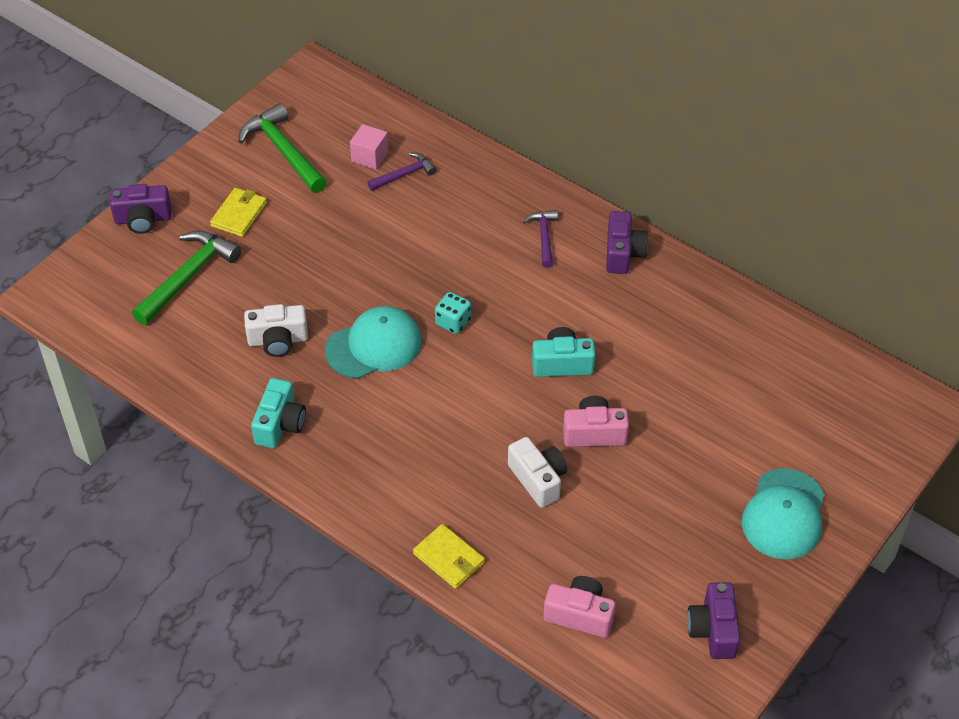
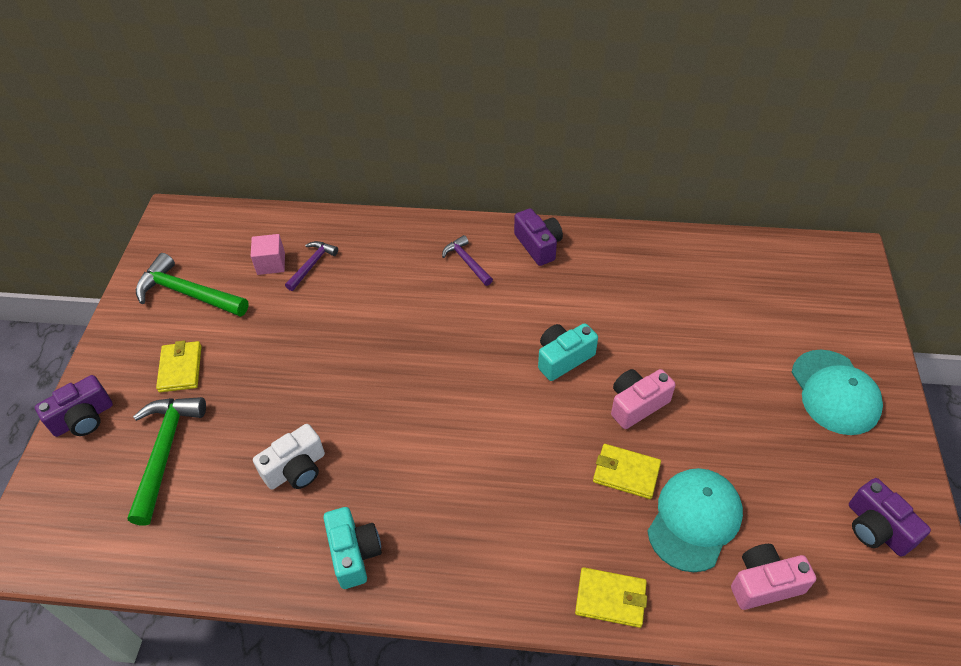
camera: 30 degrees left, 0 degrees up
(374, 346) = (391, 427): turquoise cap -> turquoise cap (694, 520)
(453, 322) = (445, 369): turquoise dice -> none
(538, 479) = (626, 473): white camera -> yellow wallet

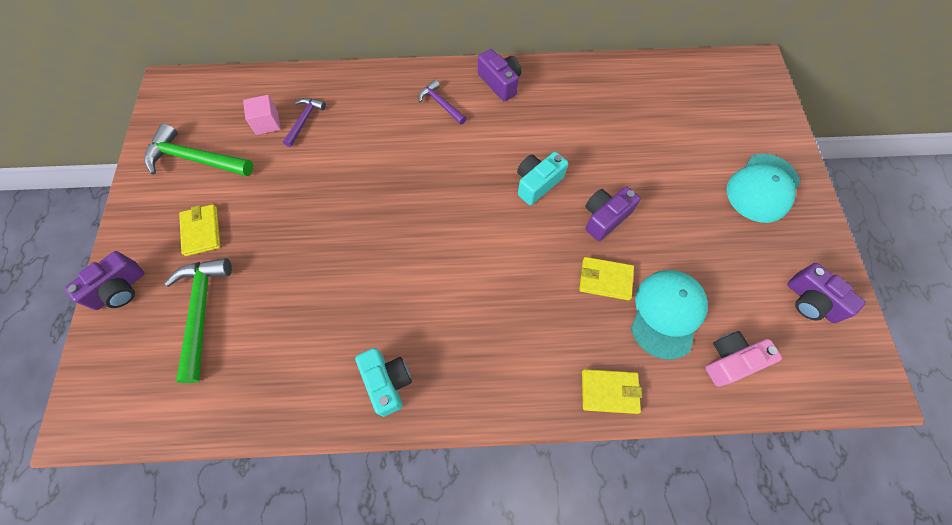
camera: 10 degrees left, 15 degrees up
(296, 469) = (323, 312): white camera -> none
(637, 404) = (605, 217): pink camera -> purple camera
(835, 392) = (762, 188): turquoise cap -> turquoise cap turned 60 degrees clockwise

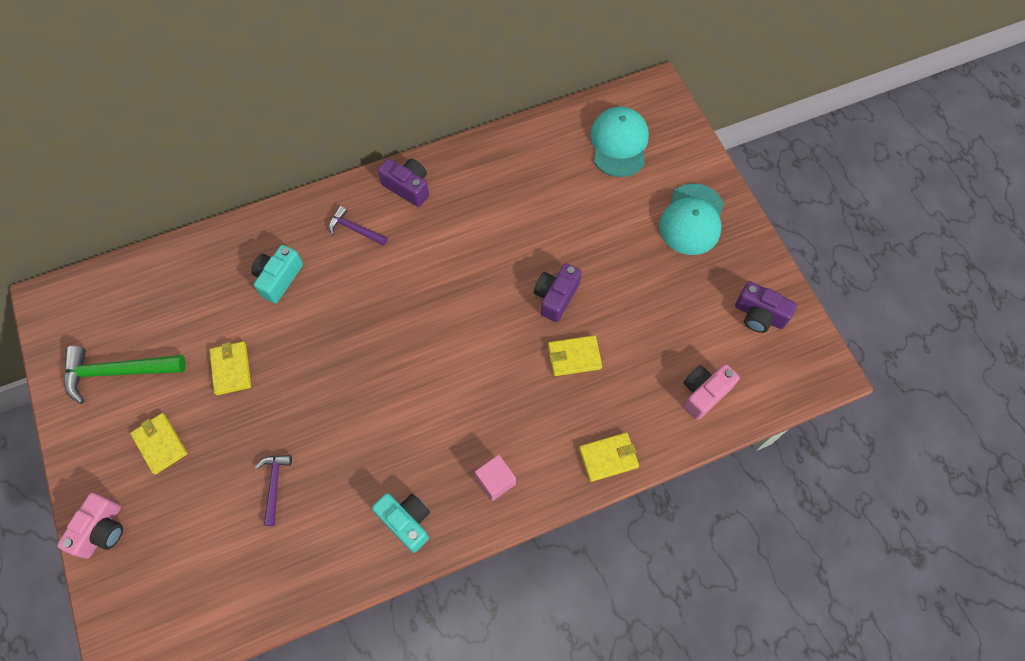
camera: 20 degrees left, 0 degrees up
(120, 289) = (102, 530): purple camera -> pink camera
(201, 311) = (197, 521): green hammer -> none
(267, 123) = (178, 308): pink cube -> pink cube (495, 481)
(288, 187) = (231, 369): none -> yellow wallet
(304, 120) = (217, 292): purple hammer -> purple hammer (274, 485)
(537, 183) = (481, 283): turquoise camera -> turquoise camera (278, 278)
(667, 313) = (638, 369): turquoise cap -> turquoise cap (619, 143)

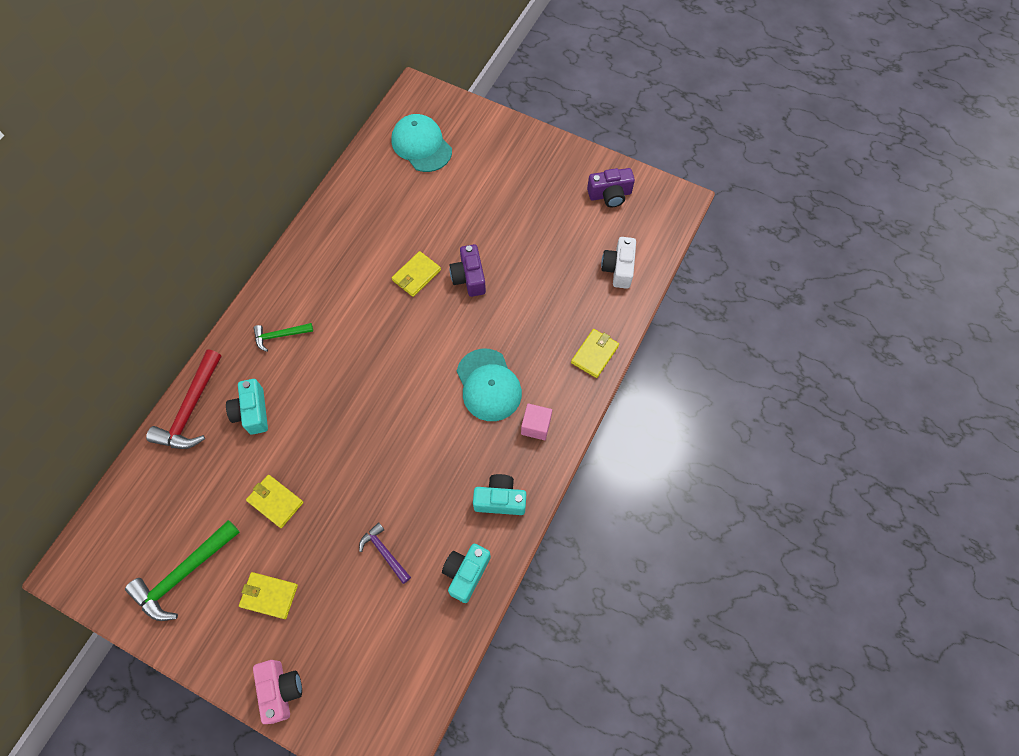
camera: 40 degrees left, 0 degrees up
(236, 240) = (191, 409): none -> red hammer
(322, 562) = (466, 573): none -> turquoise camera
(354, 229) = (280, 335): purple hammer -> green hammer
(408, 187) = (293, 278): purple camera -> none
(574, 357) = (516, 307): yellow wallet -> yellow wallet (416, 275)
(692, 220) = (515, 163): turquoise cap -> turquoise cap (488, 385)
(704, 393) = (618, 268): pink camera -> white camera

